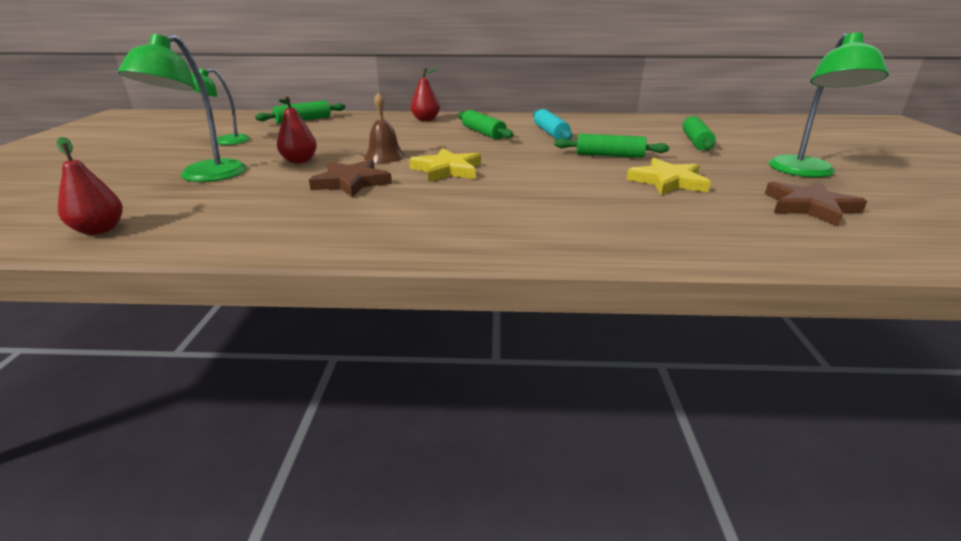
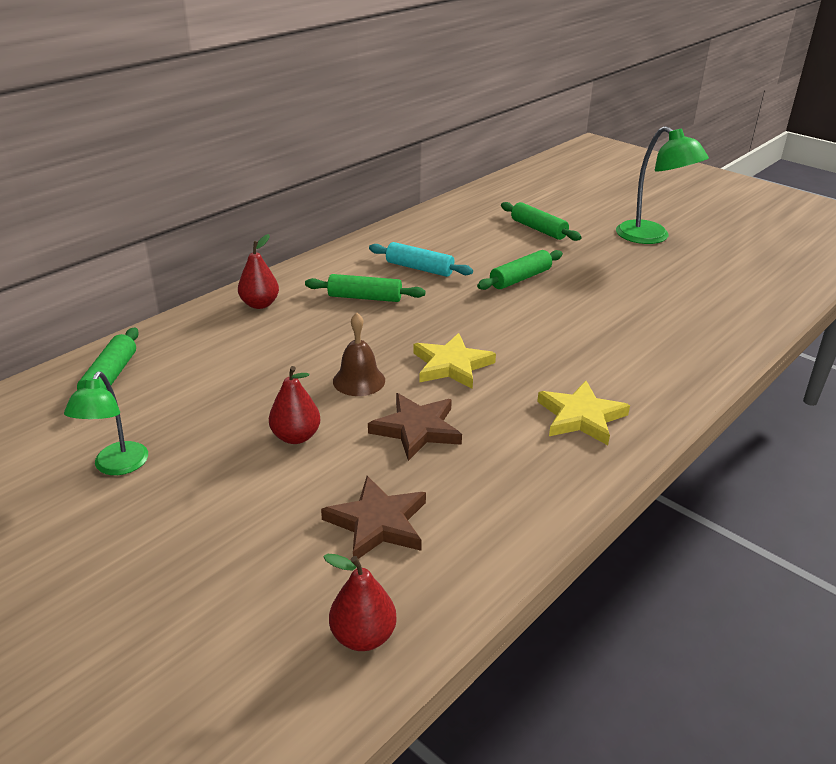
camera: 50 degrees left, 5 degrees up
(204, 176) = (259, 520): green lamp -> none
(668, 181) = (607, 290): yellow star -> yellow star (581, 417)
(810, 207) = (707, 275): brown star -> brown star (378, 523)

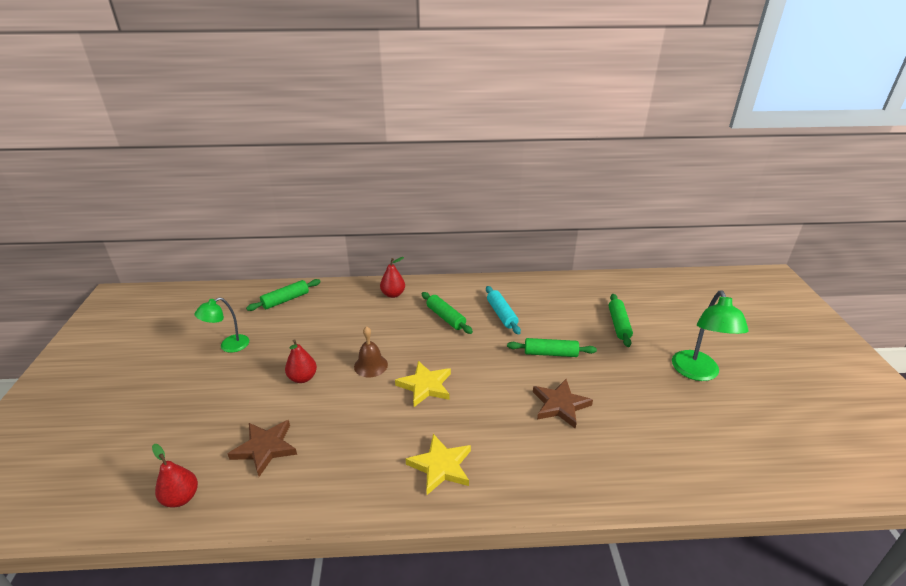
camera: 45 degrees right, 0 degrees up
(417, 429) = (353, 411): brown star -> brown star (560, 405)

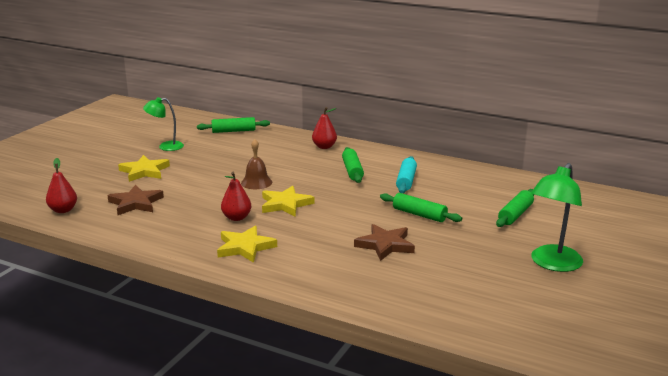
camera: 30 degrees right, 10 degrees down
(234, 393) = (144, 171): none -> yellow star
(303, 378) = (199, 176): red pear -> red pear (236, 218)

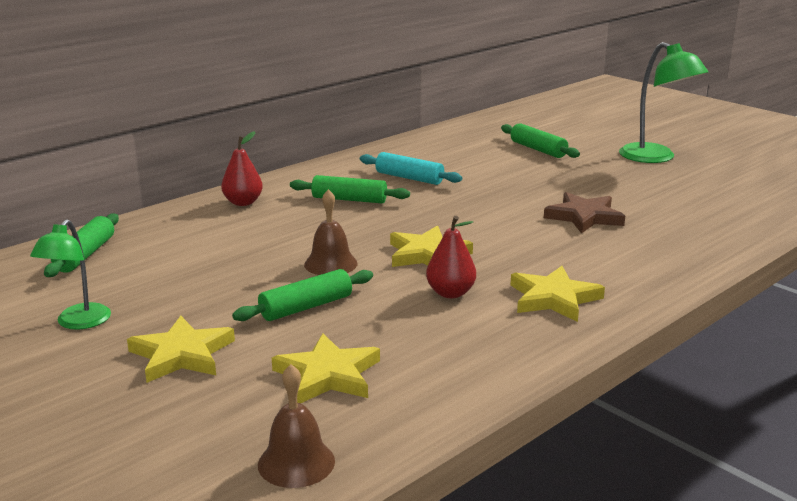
camera: 70 degrees left, 0 degrees up
(63, 210) = (296, 462): red pear -> brown bell
(135, 203) = (328, 375): brown star -> yellow star
(419, 214) = (511, 188): green rolling pin -> green rolling pin (306, 307)

